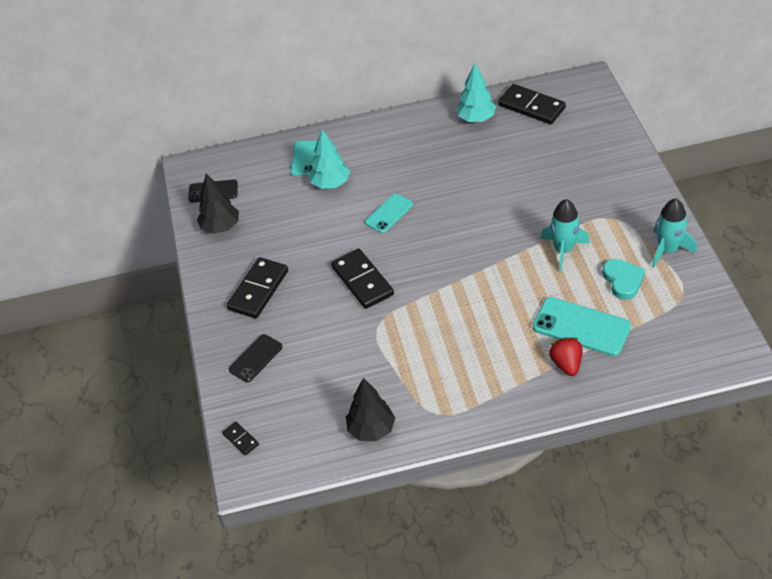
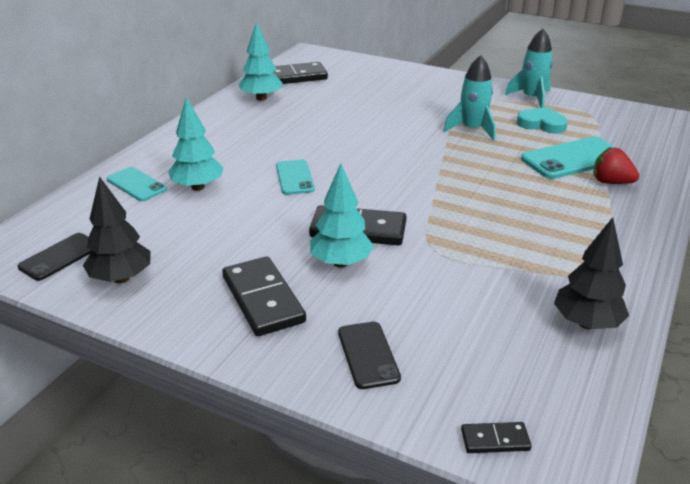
camera: 55 degrees left, 15 degrees down
(321, 296) = (341, 263): none -> turquoise tree

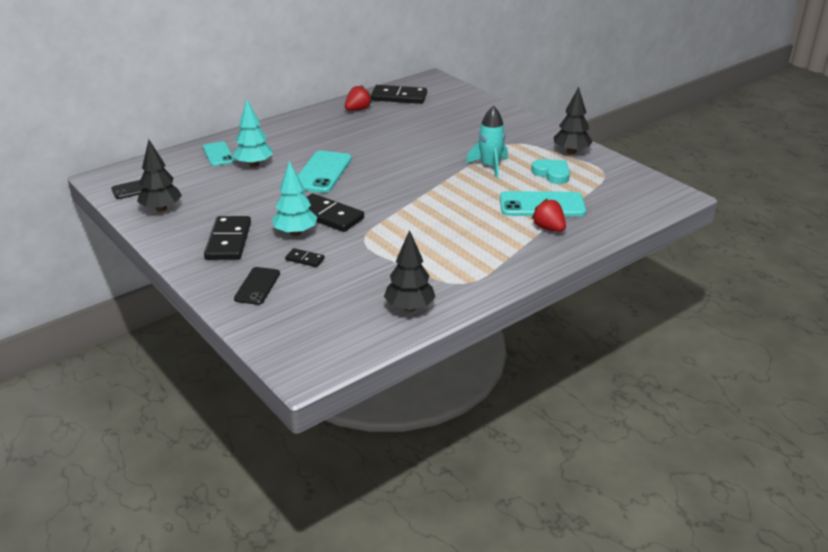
camera: 25 degrees right, 0 degrees up
(261, 98) = (358, 110): turquoise tree -> red strawberry
(294, 177) = (322, 172): turquoise phone -> turquoise phone, size x1.63
(495, 440) = (280, 346): black domino -> black domino (305, 259)
(532, 98) = (571, 152): turquoise rocket -> black tree

